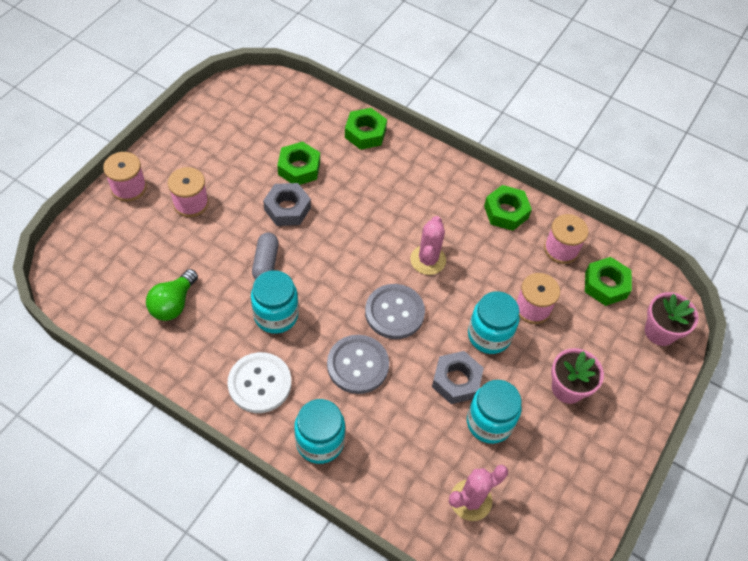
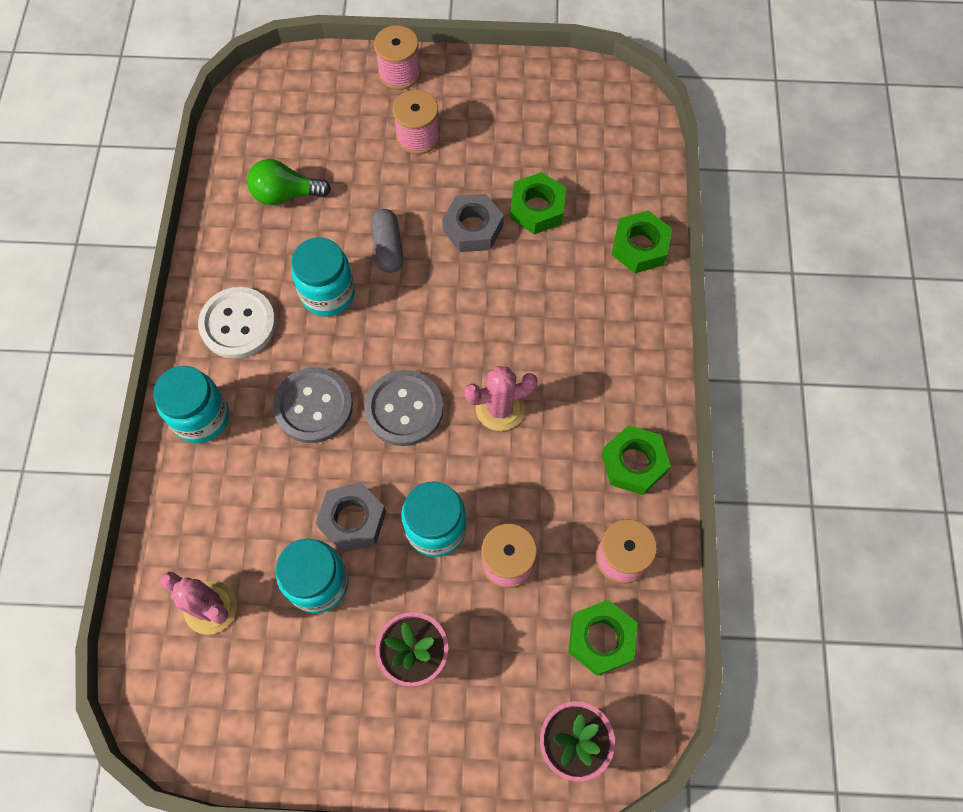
camera: 65 degrees right, 10 degrees up
(266, 262) = (388, 247): grey capsule -> grey capsule turned 75 degrees counterclockwise

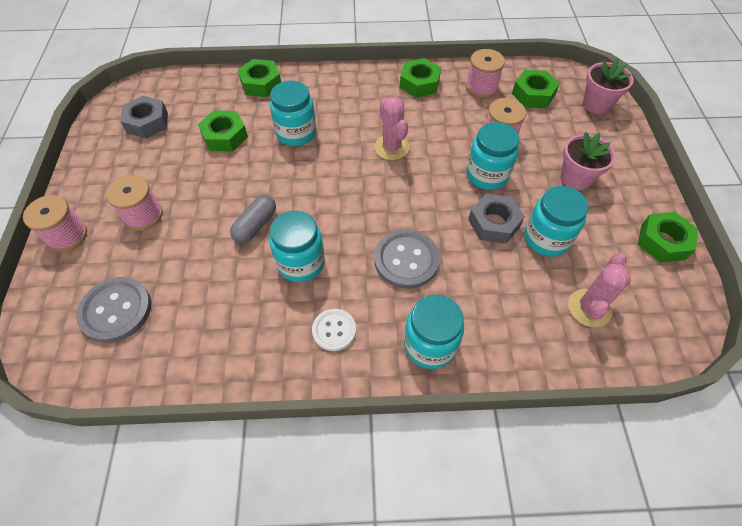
camera: 95 degrees left, 10 degrees down
(238, 324) = (334, 330): white button -> white button, size x0.62
(285, 194) = (193, 311): green light bulb -> none
(288, 745) = (663, 241): none -> green nut
(388, 247) = (255, 225): grey capsule -> grey capsule turned 45 degrees counterclockwise
(404, 409) = (400, 201): grey button -> grey button (116, 310)
(473, 228) = (240, 172): grey nut -> grey nut (147, 122)
(536, 291) = (296, 133): none -> turquoise jar

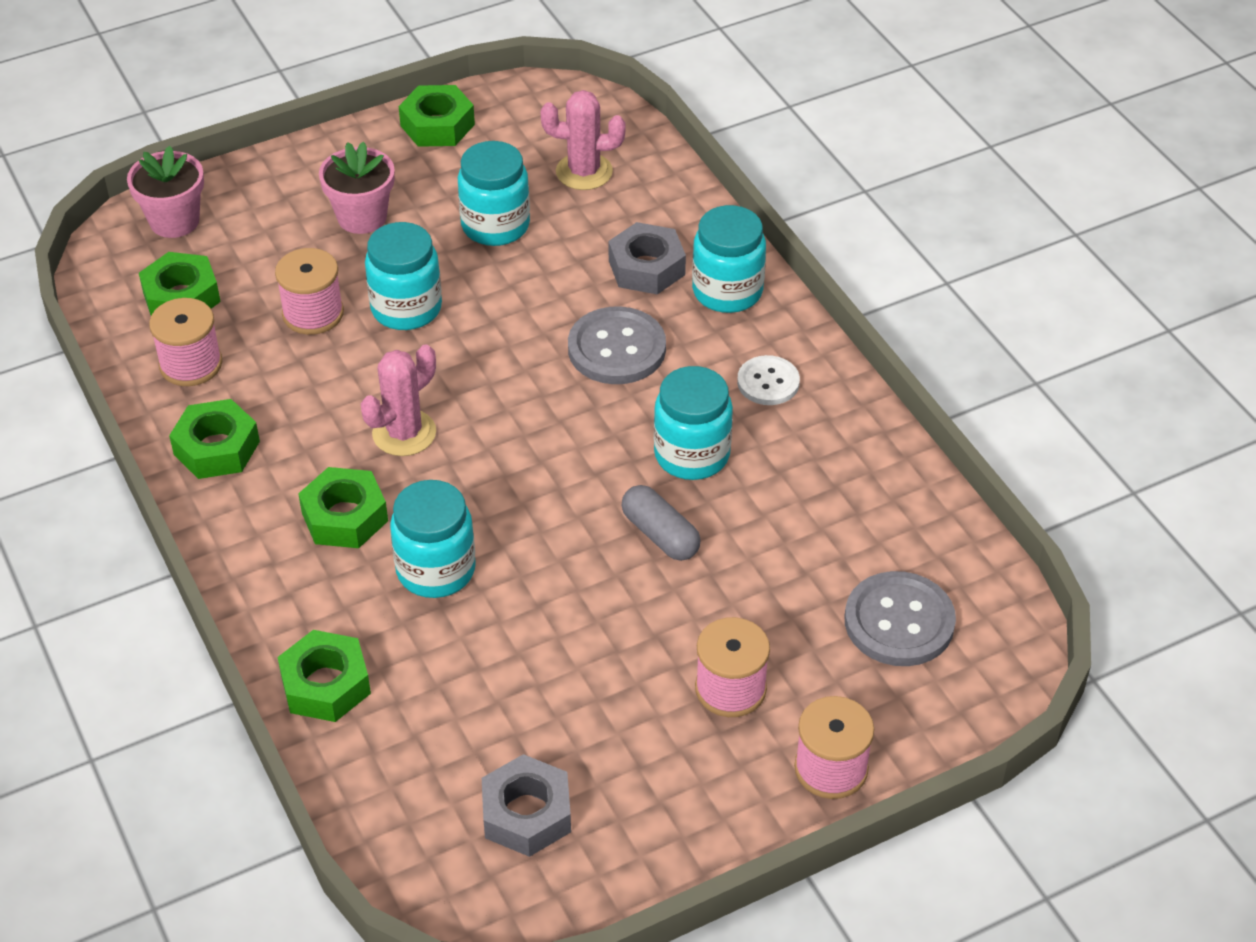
camera: 115 degrees left, 10 degrees down
(225, 136) = (497, 669): green nut -> green nut (344, 516)
(255, 225) = (660, 535): grey capsule -> grey capsule turned 45 degrees clockwise
(494, 223) = (498, 280): grey nut -> grey nut (646, 267)

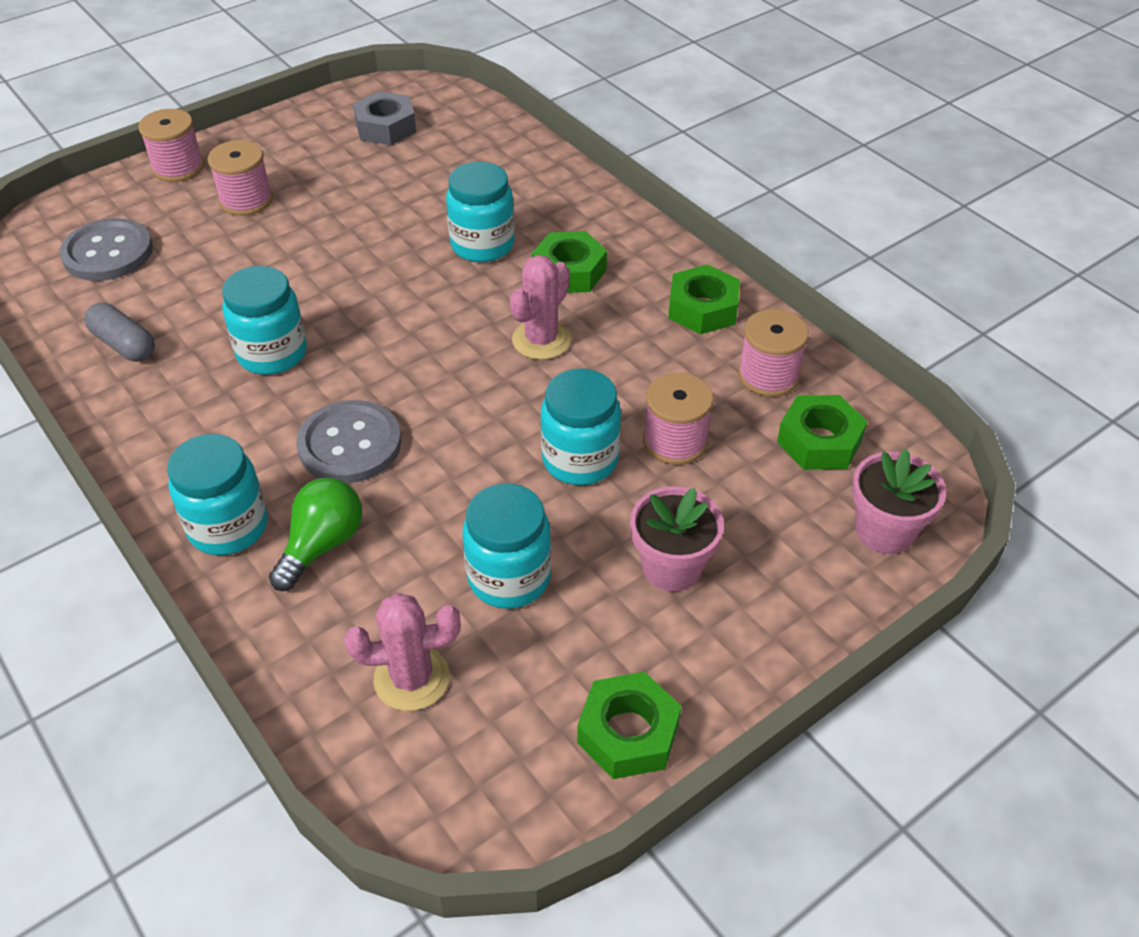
camera: 170 degrees right, 0 degrees up
(325, 684) = (541, 172): green nut -> none
(646, 267) = (322, 545): grey nut -> green light bulb
(660, 535) = (300, 289): grey capsule -> grey capsule (124, 344)
(768, 382) = (192, 429): white button -> none

